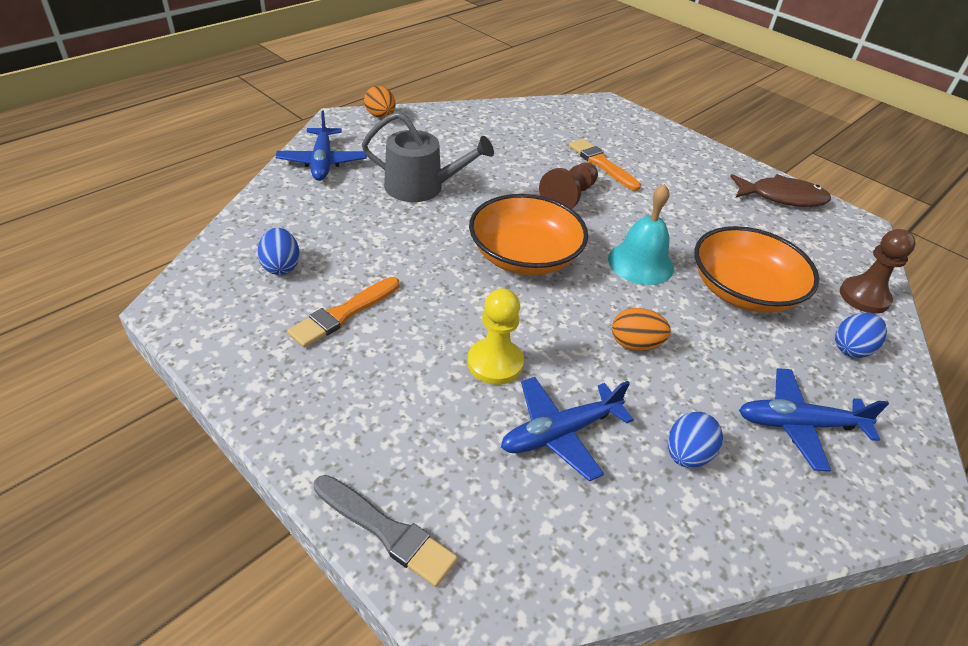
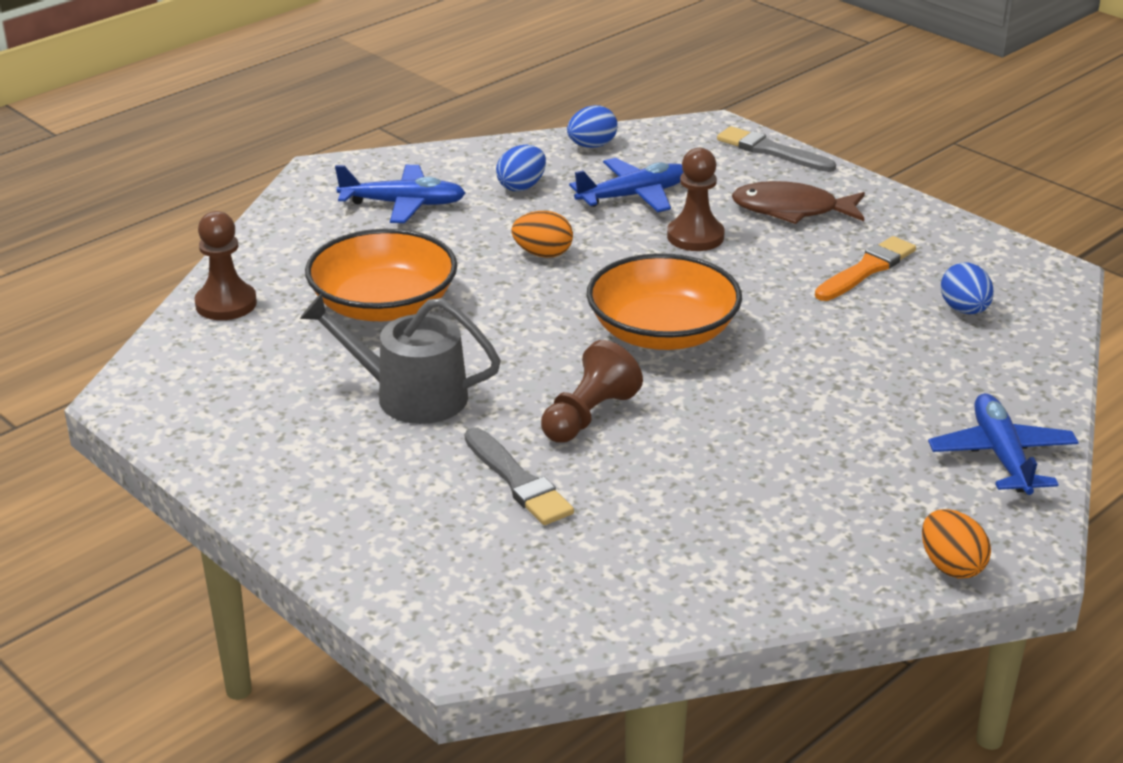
camera: 175 degrees left, 10 degrees down
(421, 187) = (825, 420): grey watering can -> grey watering can (410, 396)
(495, 363) = (695, 236): yellow pawn -> brown pawn
(601, 164) = (518, 481): orange brush -> grey brush
(640, 263) = (506, 330): turquoise bell -> none
(782, 197) = (222, 434): brown fish -> brown fish (792, 210)
(851, 348) = (294, 256): blue egg -> blue egg (592, 146)

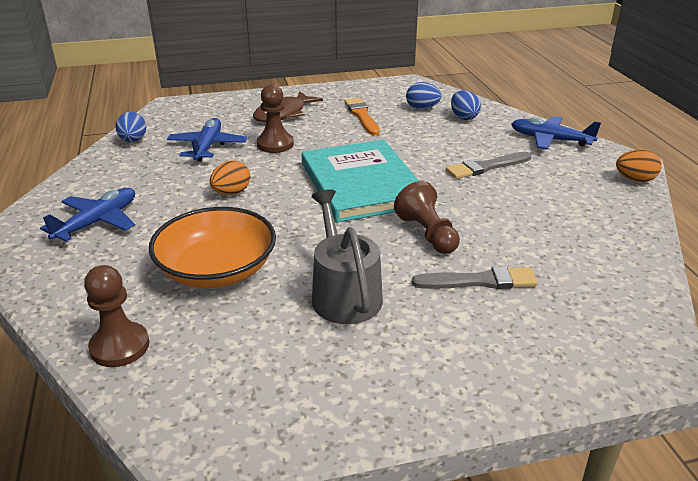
camera: 60 degrees left, 0 degrees up
(410, 396) = (344, 294): grey watering can -> grey watering can turned 120 degrees clockwise
(521, 186) = (143, 175): blue egg -> blue egg (463, 117)
(662, 332) = (362, 184): orange bowl -> turquoise book
(771, 151) = (218, 100): grey brush -> grey brush (486, 167)

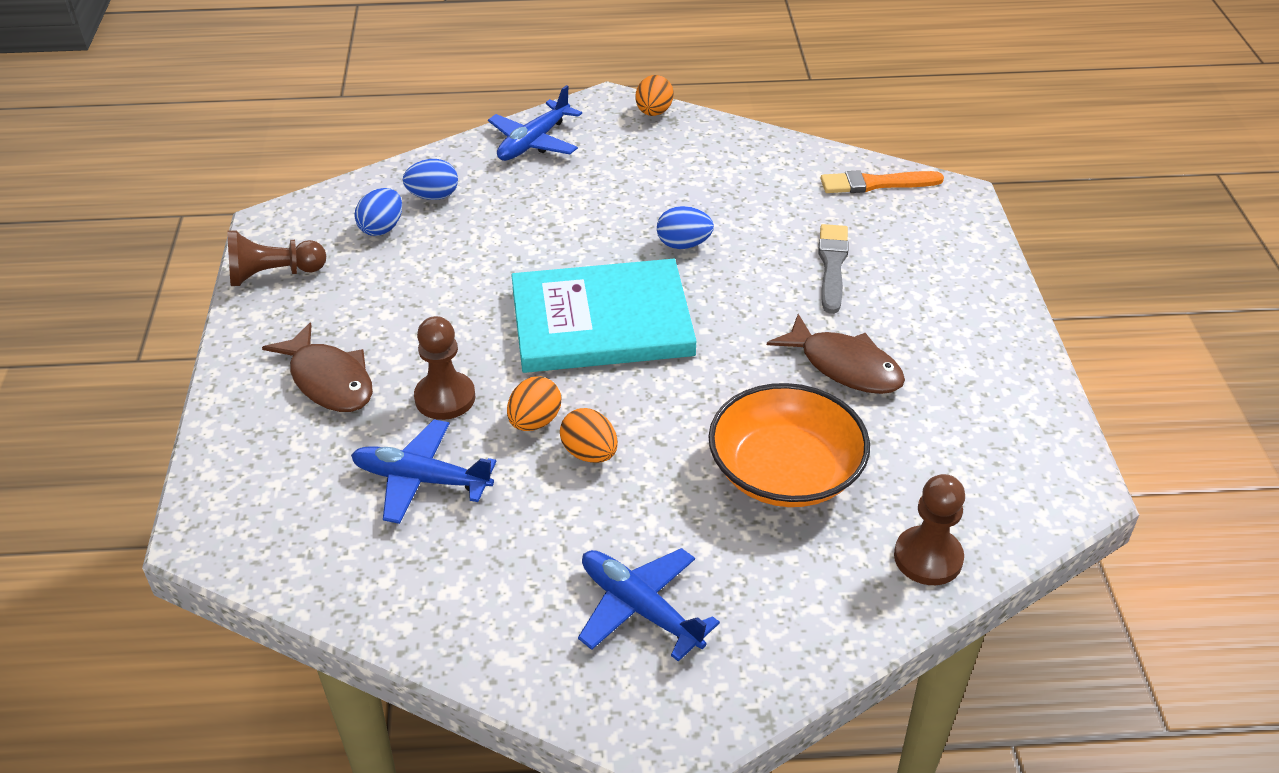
camera: 80 degrees left, 10 degrees up
(133, 140) = (354, 584): blue egg -> blue egg (683, 244)
(258, 172) = (534, 421): none -> orange egg
(344, 294) = (844, 366): grey watering can -> brown fish
(362, 116) = (380, 293): orange brush -> orange brush (876, 184)
(427, 234) = (736, 285): brown pawn -> brown pawn (273, 274)
(486, 167) = (589, 208): grey brush -> none

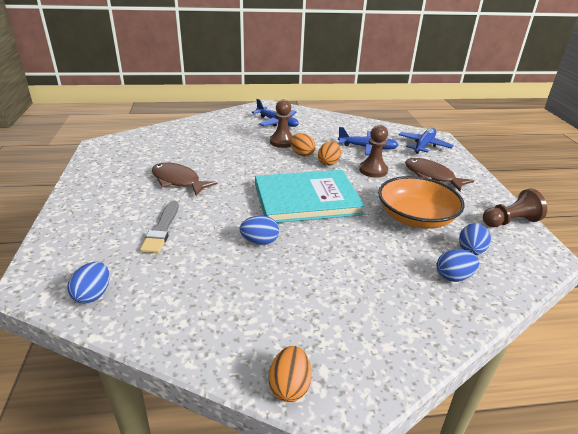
camera: 175 degrees right, 10 degrees down
(534, 142) = (401, 337): blue plane -> blue plane (424, 145)
(785, 471) = (219, 149): orange bowl -> orange bowl (415, 218)
(876, 184) = (93, 295): orange brush -> blue egg
(928, 558) = (173, 130): brown pawn -> brown pawn (282, 142)

